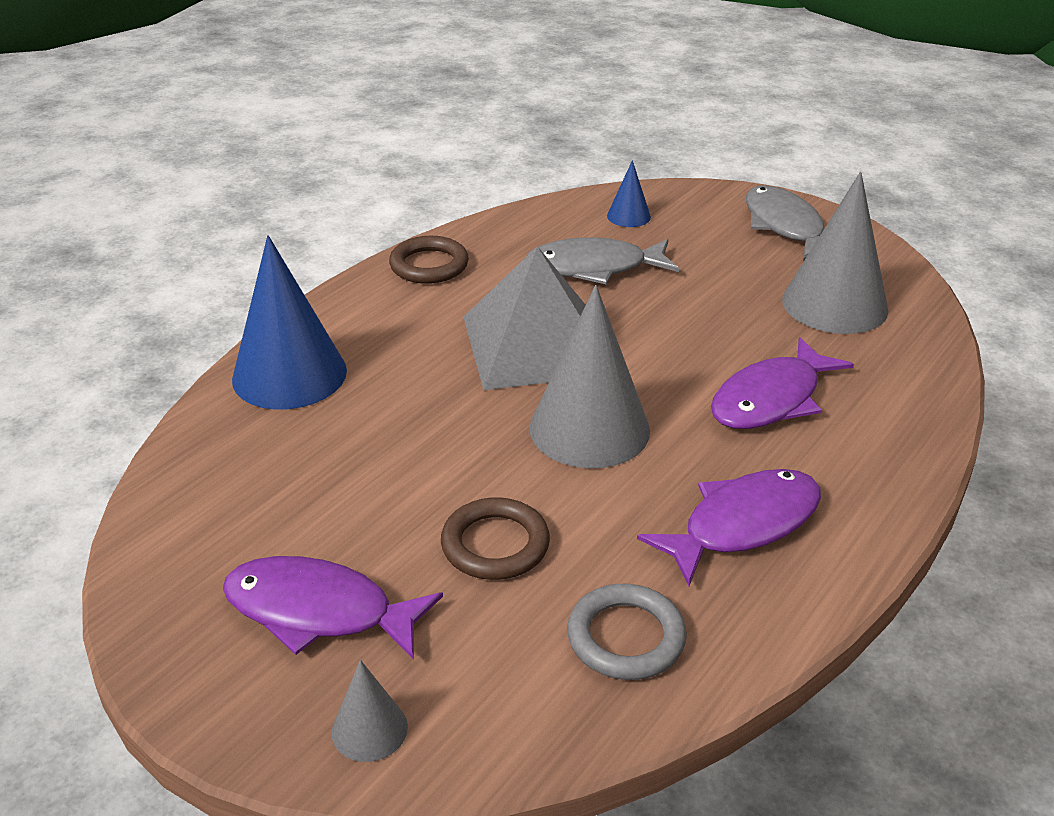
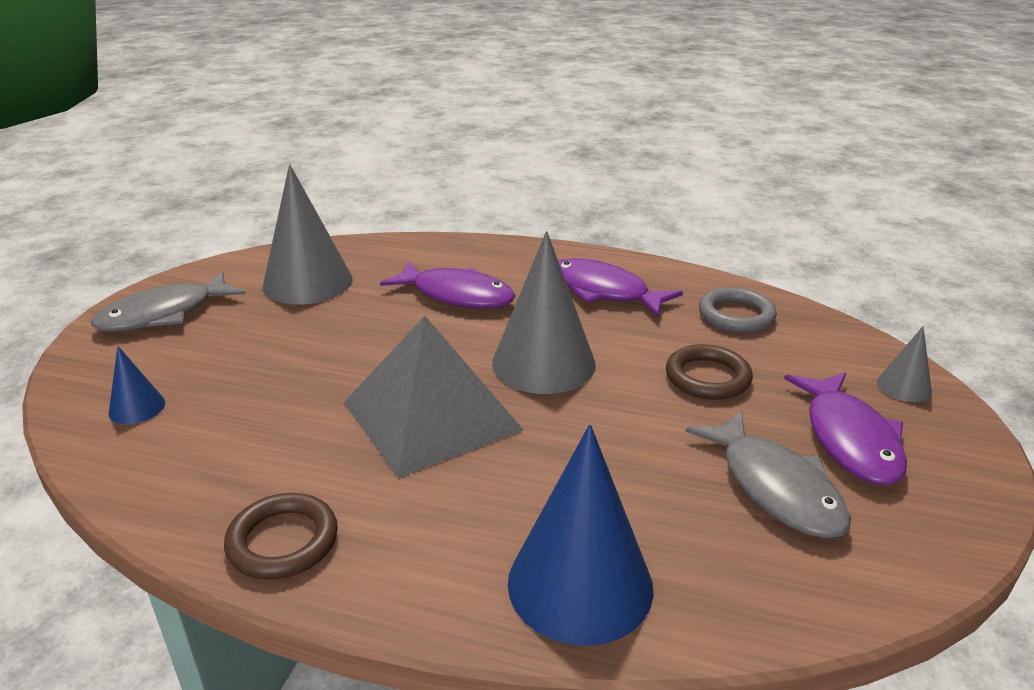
camera: 110 degrees left, 5 degrees down
(594, 268) = (266, 409): grey fish -> grey fish (775, 487)

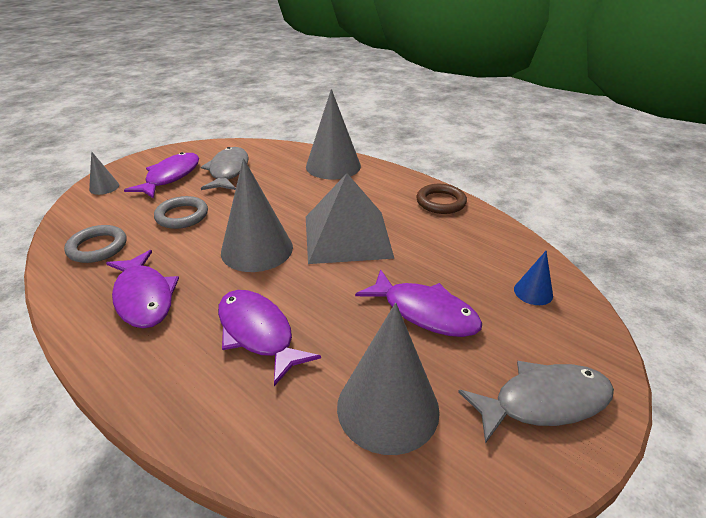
camera: 155 degrees left, 5 degrees up
(286, 351) = (425, 312): none -> purple fish
(580, 584) = (333, 166): blue cone -> grey cone
(707, 377) = (182, 216): brown ring -> grey ring

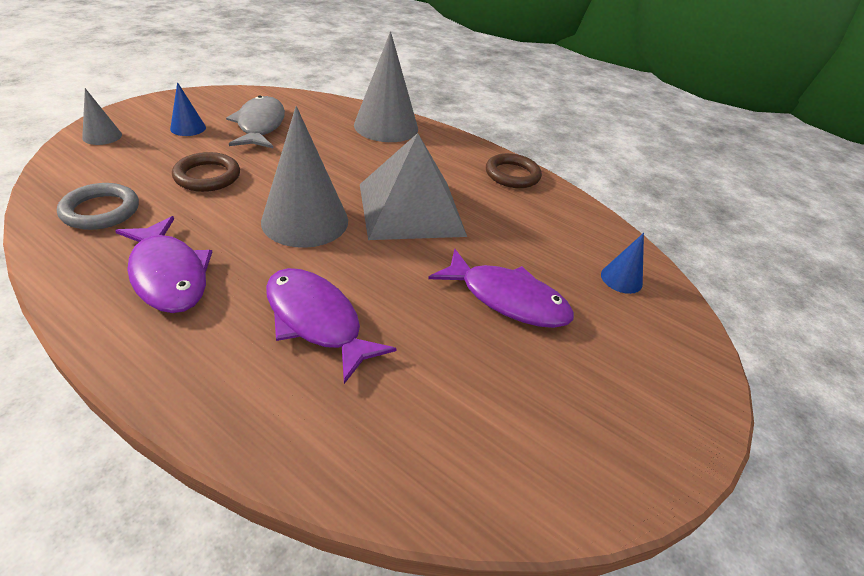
camera: 10 degrees left, 5 degrees up
(170, 177) = (188, 128): purple fish -> blue cone
(182, 216) = (207, 176): grey ring -> brown ring
(388, 407) = (477, 408): grey cone -> none
(543, 402) = (644, 400): grey fish -> none

